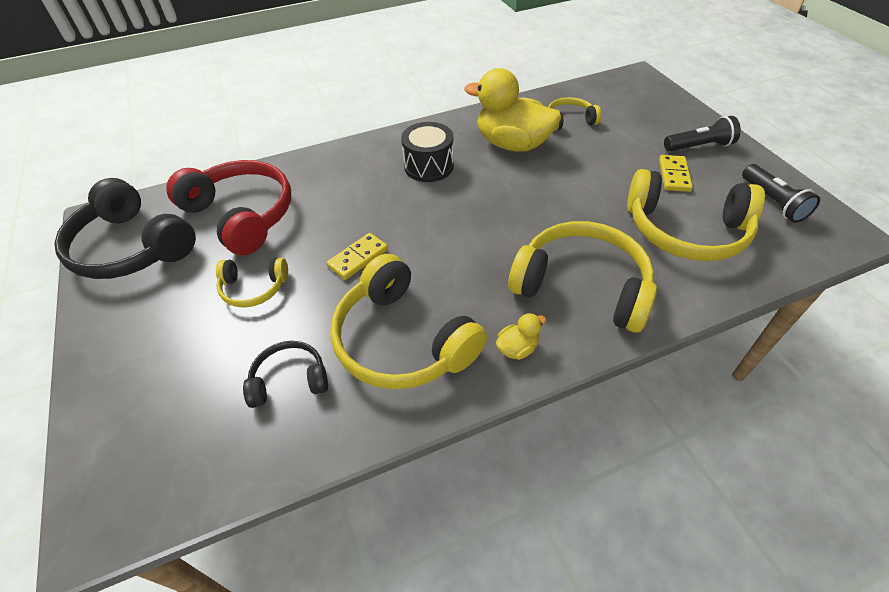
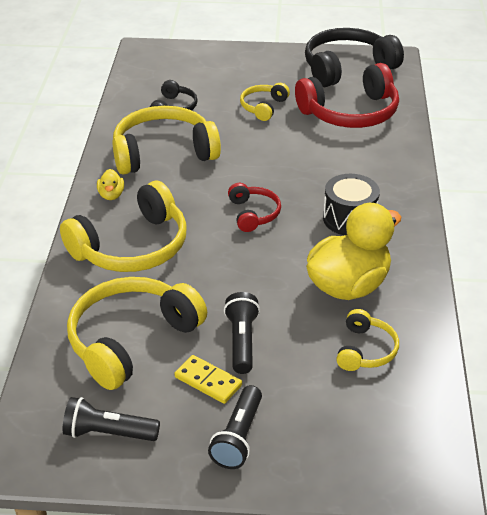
camera: 115 degrees right, 10 degrees down
(358, 258) = (256, 153): yellow domino -> none
(464, 222) = (253, 214): none -> red headphones
(620, 174) = (242, 341): none -> black flashlight

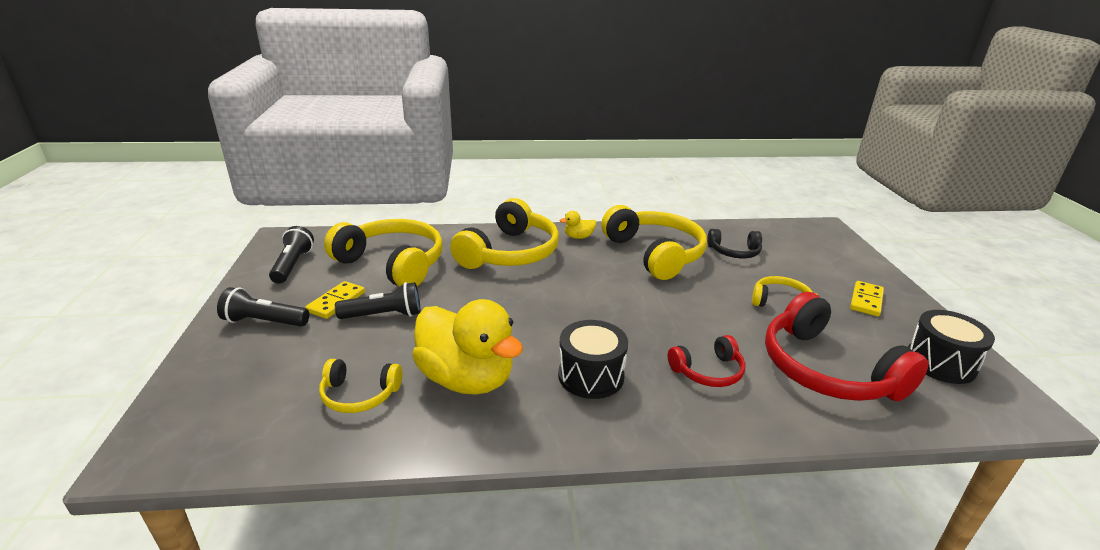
camera: 80 degrees right, 10 degrees down
(132, 247) = (510, 253): yellow headphones -> yellow headphones turned 105 degrees counterclockwise
(253, 214) = (577, 309): red headphones -> red headphones (708, 371)
(268, 69) = (866, 300): none -> yellow domino
(347, 68) = (940, 363): black headphones -> black drum

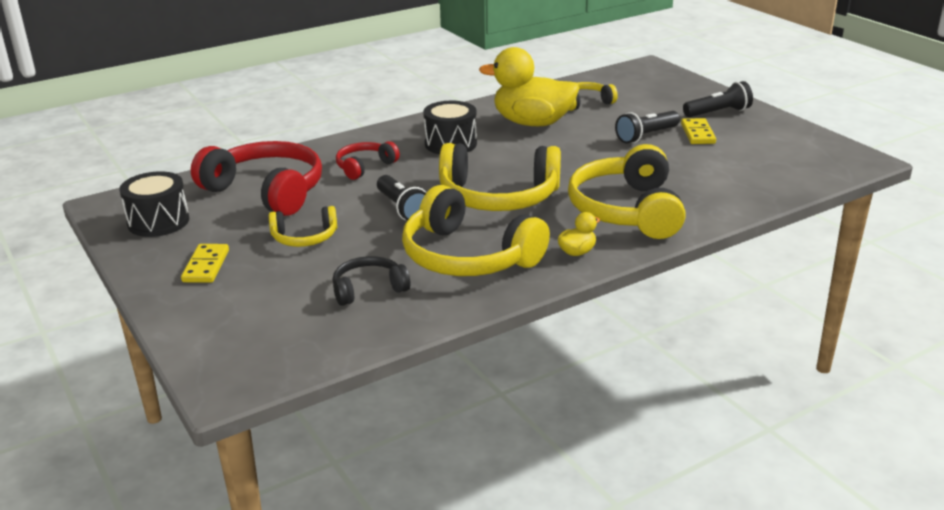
camera: 155 degrees right, 0 degrees up
(293, 265) = (792, 145): black flashlight -> black flashlight (402, 209)
(393, 264) = (715, 169): yellow headphones -> yellow headphones (498, 197)

